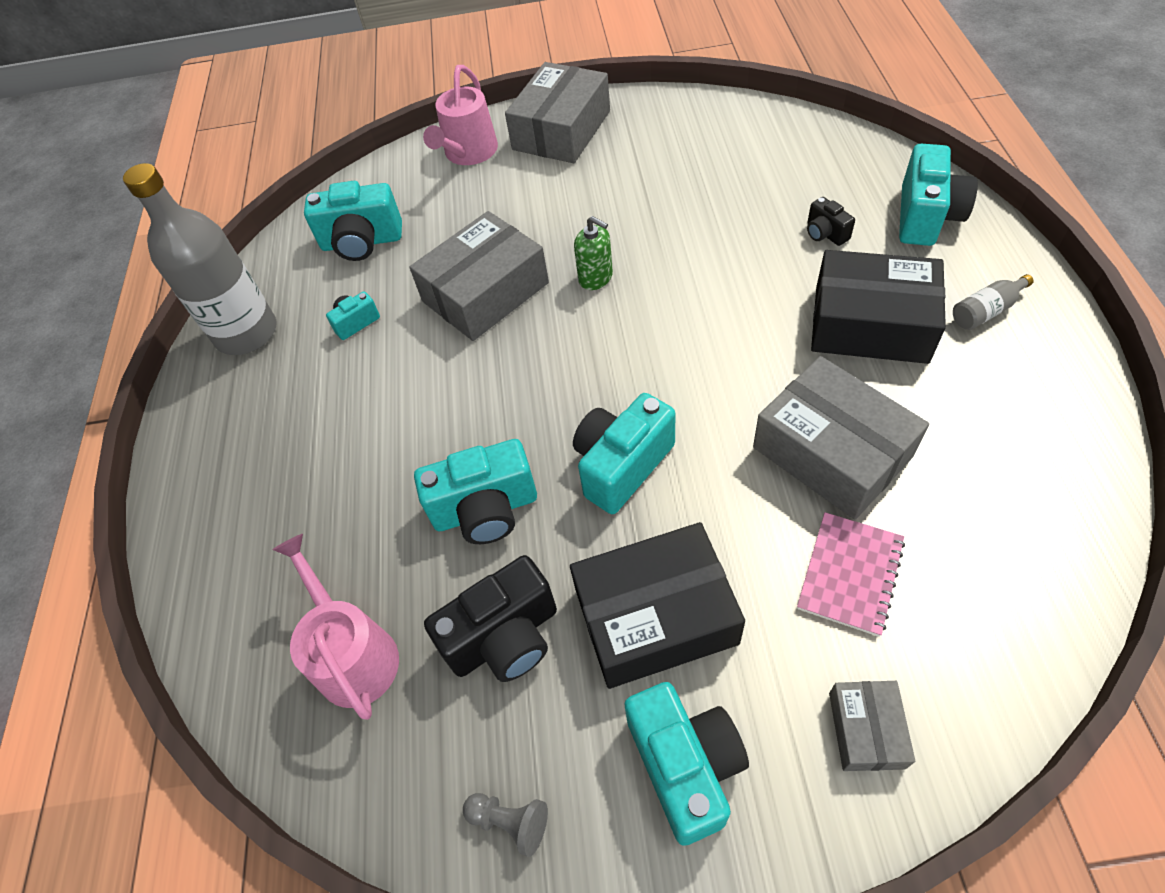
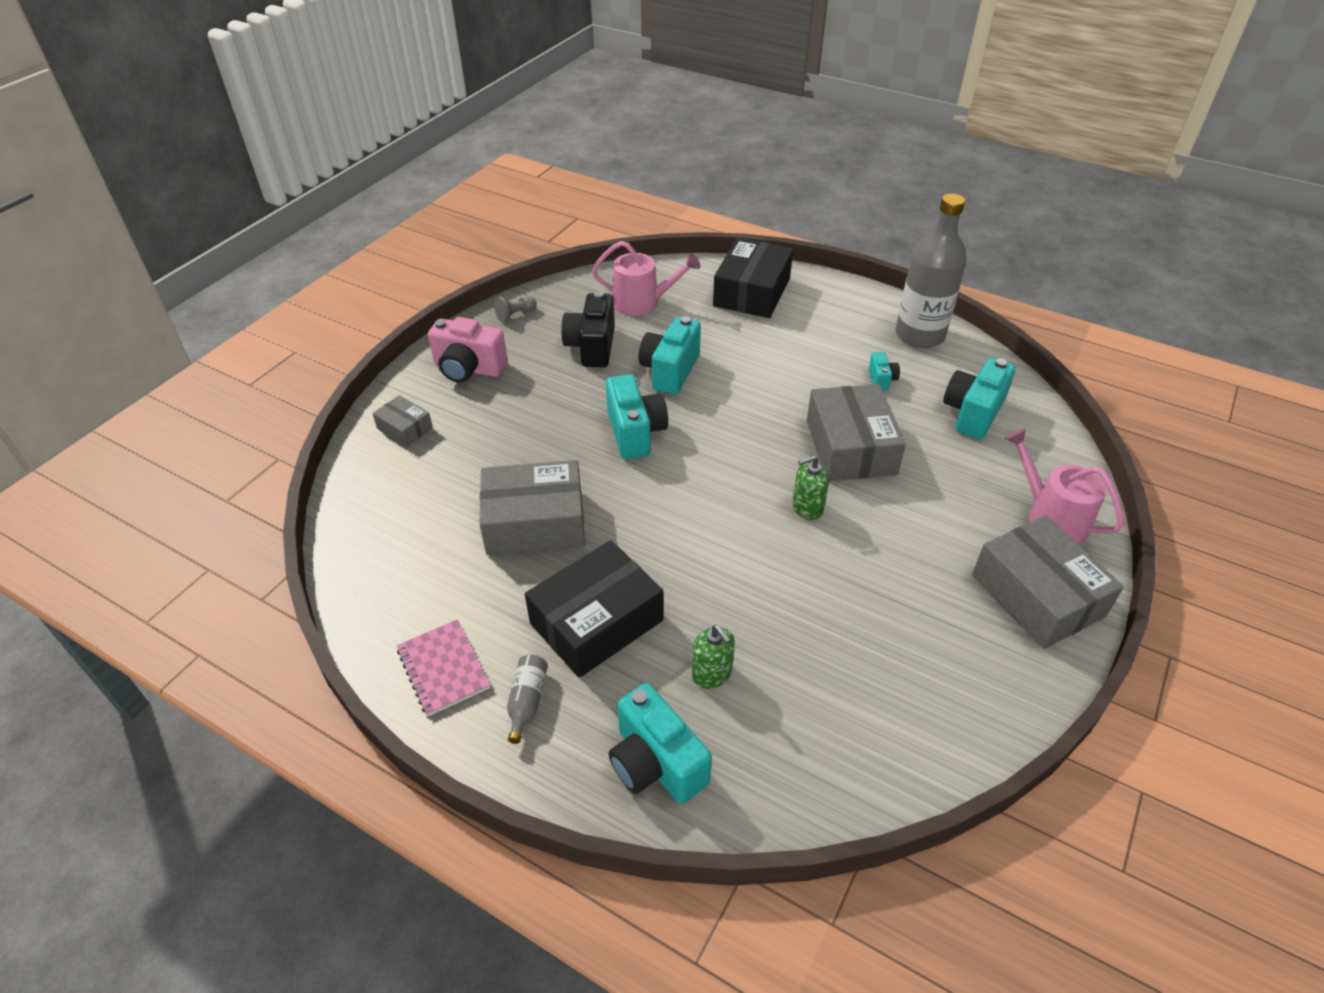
camera: 120 degrees right, 10 degrees down
(655, 616) = (538, 396): black box -> black box (751, 292)
(685, 765) = (469, 369): turquoise camera -> pink camera
(825, 233) = (712, 674): black camera -> green soap dispenser
(850, 574) = (466, 475): pink notebook -> pink notebook (443, 668)

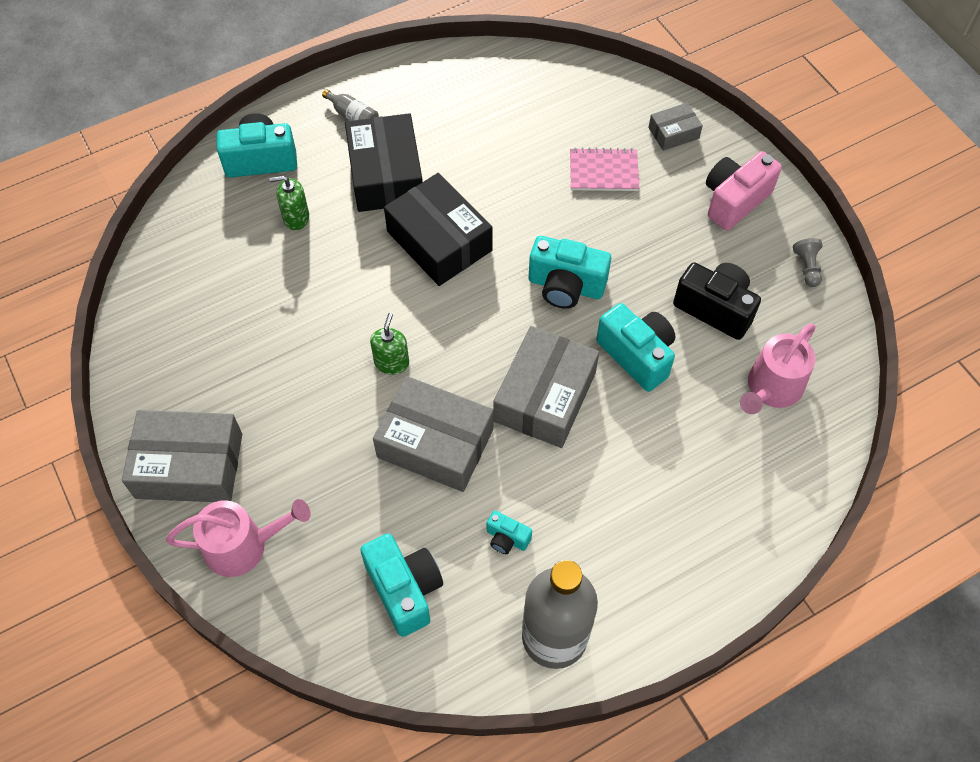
camera: 120 degrees right, 15 degrees up
(443, 668) = (410, 85): pink notebook -> pink notebook (603, 171)
(535, 522) = (506, 177): grey box -> grey box (545, 397)
(751, 292) = (735, 509): black box -> black box (439, 241)

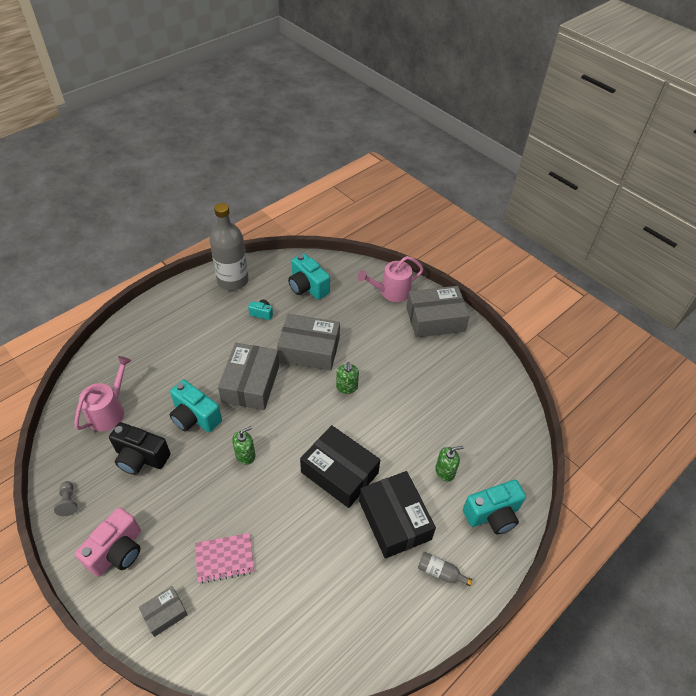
camera: 165 degrees right, 10 degrees down
(566, 286) = (245, 455): turquoise camera -> green soap dispenser

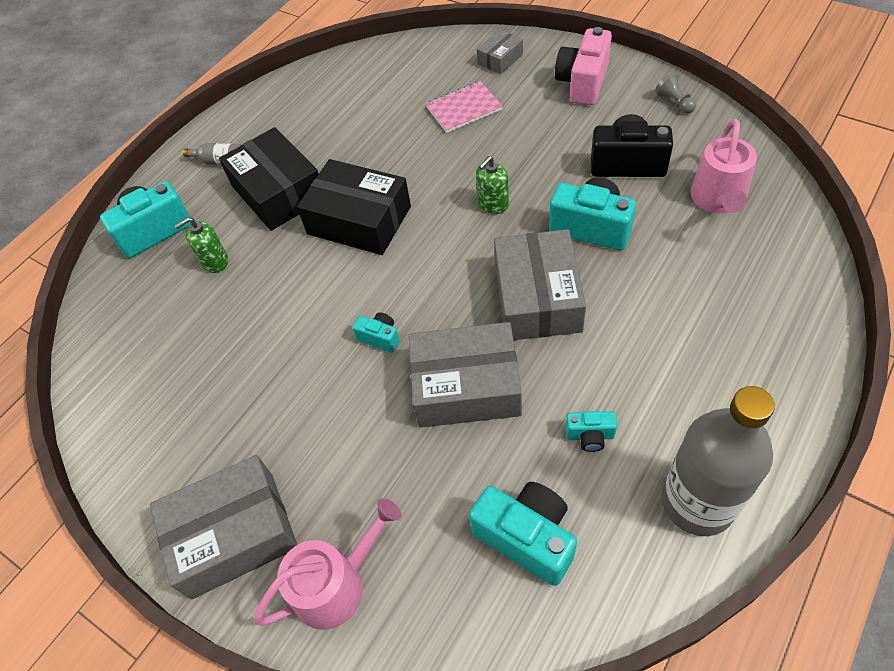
camera: 175 degrees right, 5 degrees up
(346, 387) = (380, 338): green soap dispenser -> turquoise camera

